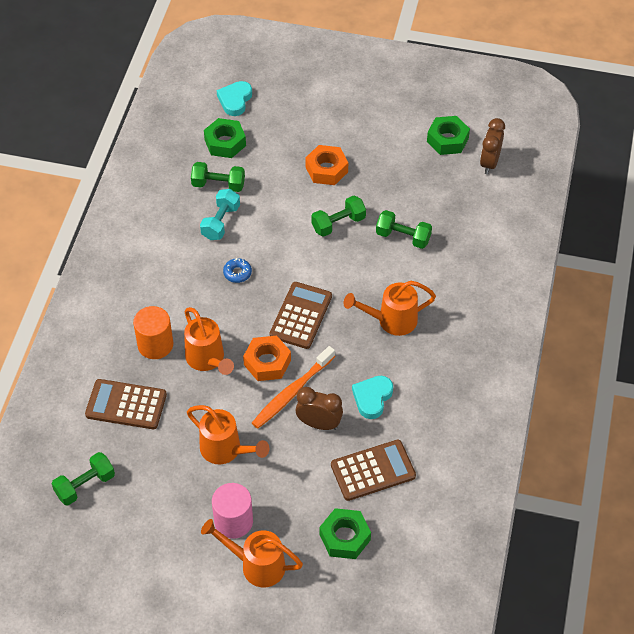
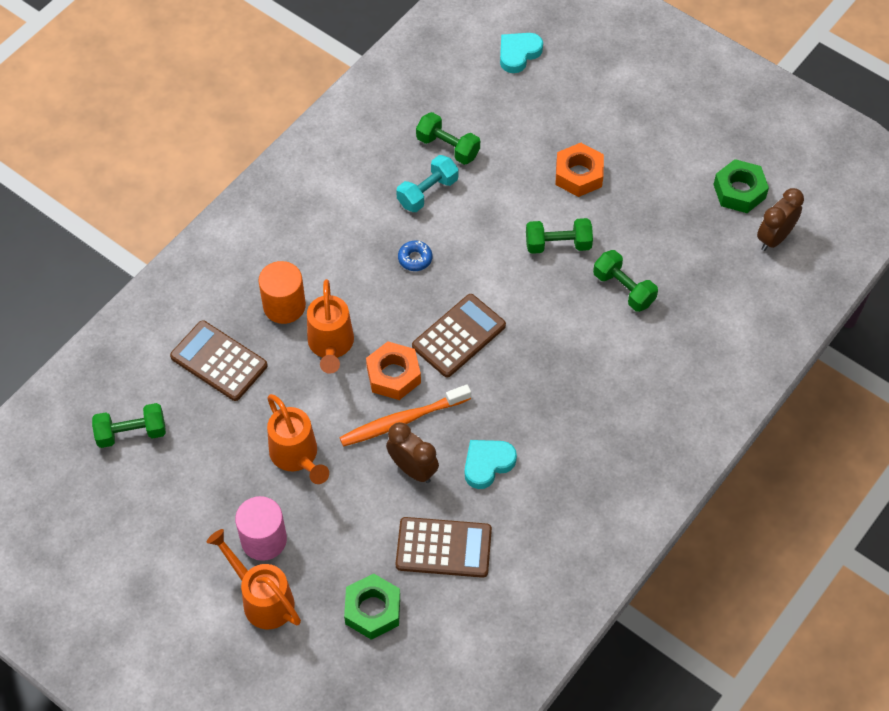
camera: 25 degrees right, 5 degrees up
(225, 143) = (481, 100): green nut -> none
(391, 320) = (557, 383): orange watering can -> none

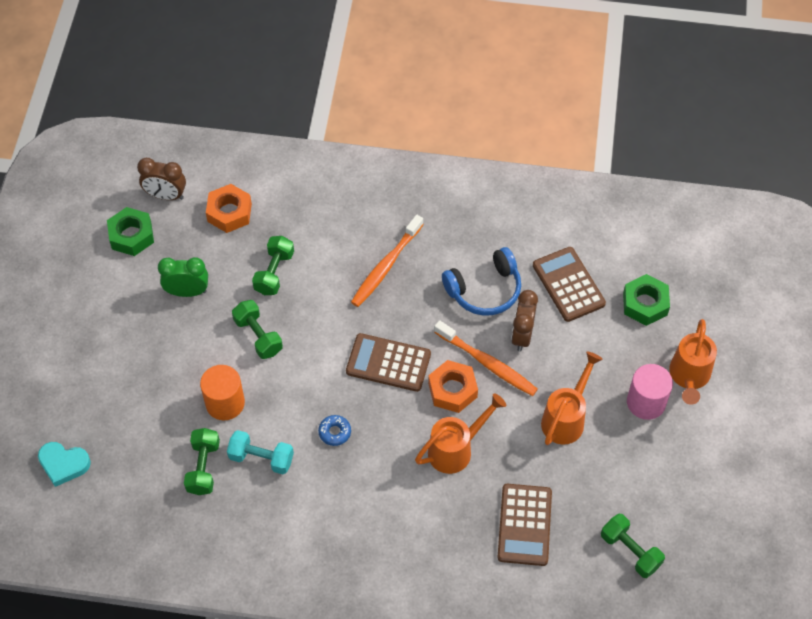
camera: 120 degrees left, 0 degrees up
(284, 306) = (441, 506): orange cylinder -> orange cylinder (225, 403)
(487, 464) = (484, 290): turquoise heart -> blue headphones
(572, 389) = (386, 266): none -> orange toothbrush
(578, 175) = (178, 354): orange nut -> orange nut (229, 212)
(644, 209) = (187, 292): none -> green clock

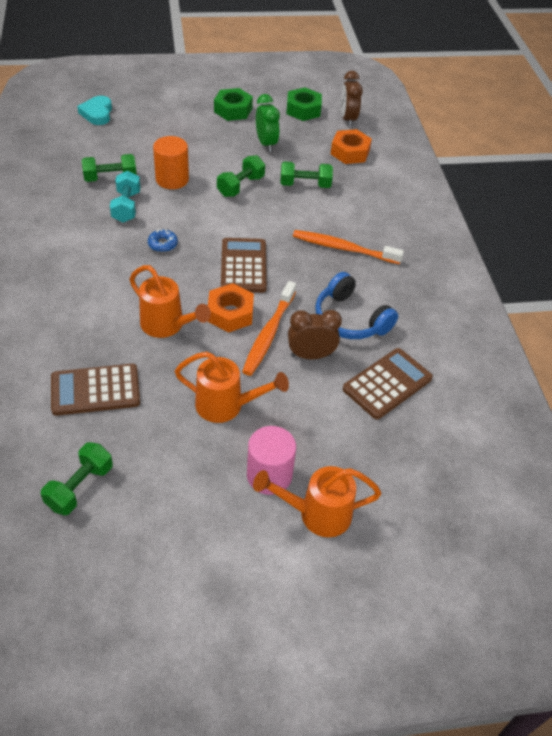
camera: 70 degrees right, 10 degrees down
(645, 304) = (395, 456): green nut -> green nut (233, 110)

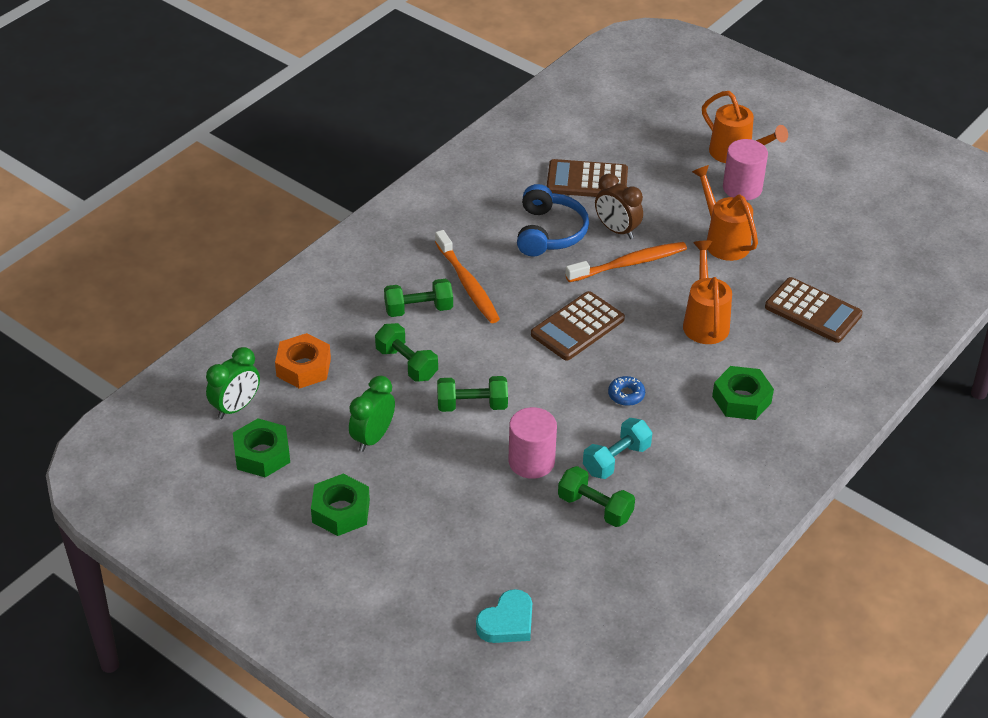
camera: 130 degrees left, 5 degrees down
(80, 487) = (880, 259): green dumbbell -> green dumbbell (418, 309)
(86, 287) = (741, 399): none -> green nut
(172, 179) = (531, 461): orange cylinder -> pink cylinder
(230, 313) = (640, 297): orange nut -> none
(348, 119) = (236, 407): brown clock -> green clock

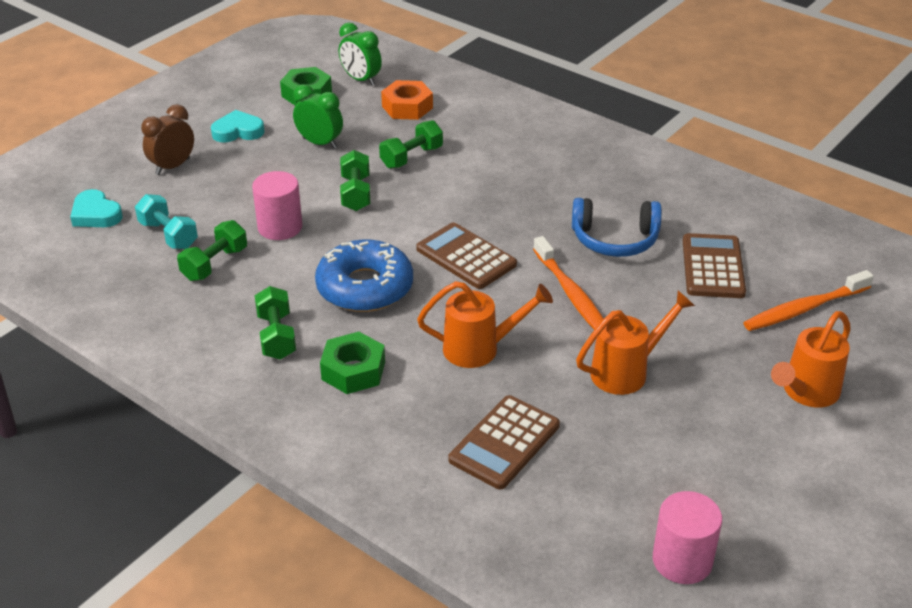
camera: 90 degrees right, 5 degrees down
(341, 511) = (238, 131): green nut -> turquoise heart
(418, 309) = (485, 162): green dumbbell -> green dumbbell (276, 336)
(467, 284) = (525, 189): orange toothbrush -> orange toothbrush (804, 309)
(616, 459) = (275, 278): turquoise dumbbell -> turquoise dumbbell (168, 235)
(617, 230) = (628, 287): brown clock -> brown clock (173, 166)
(626, 395) = (365, 287): blue donut -> blue donut, size x2.49
(742, 188) = (735, 394): pink cylinder -> pink cylinder (682, 560)

